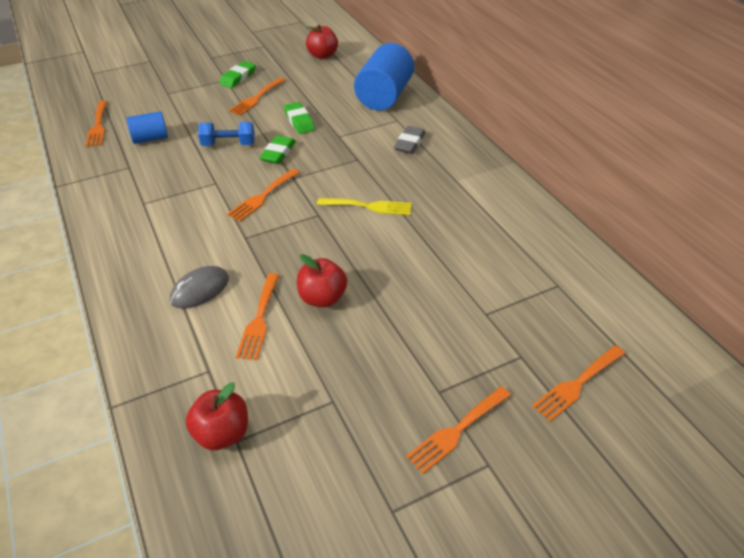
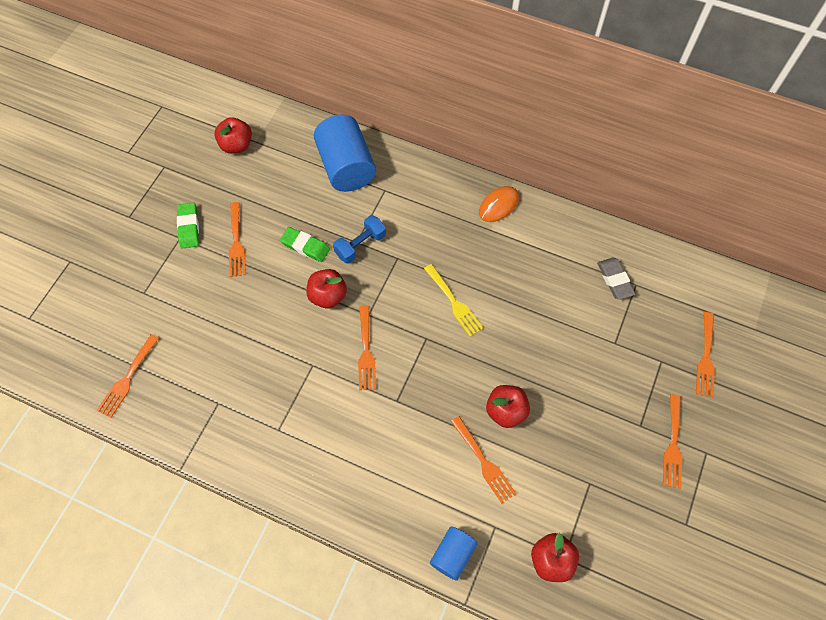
camera: 40 degrees left, 20 degrees up
(98, 126) = (127, 379): orange fork -> orange fork turned 75 degrees clockwise
(150, 138) = (197, 358): blue cylinder -> blue cylinder (452, 555)
(200, 290) = (417, 471): grey mouse -> none
(228, 144) = (275, 315): blue dumbbell -> blue dumbbell (360, 245)
(278, 153) = (328, 296): green eraser -> red apple
(369, 206) = (454, 302): yellow fork -> yellow fork turned 90 degrees clockwise
(409, 143) = (420, 211): grey eraser -> grey eraser (615, 280)
(482, 170) = (498, 205): none -> orange mouse

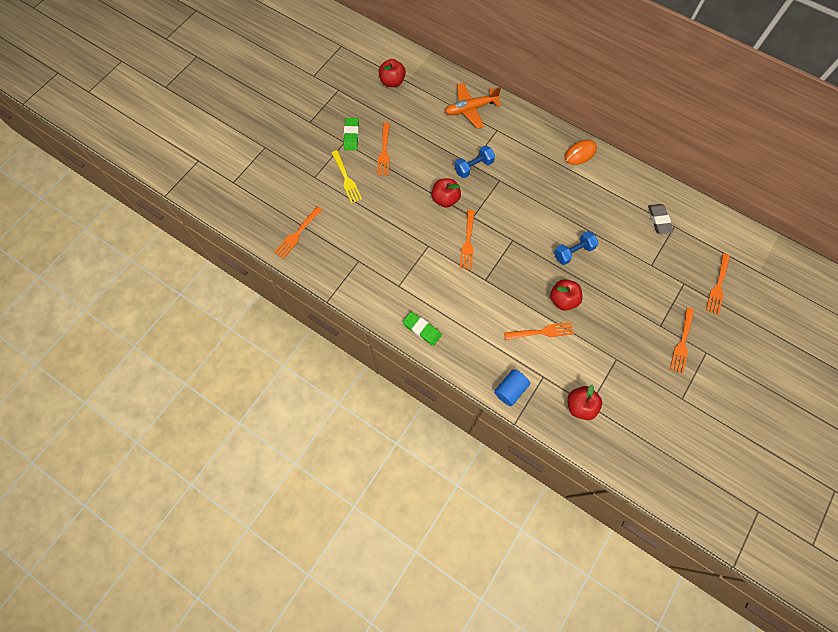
camera: 10 degrees right, 5 degrees up
(305, 246) = (433, 162): green eraser -> green eraser (422, 329)
(346, 167) = (470, 109): blue cylinder -> orange plane
(454, 302) = (536, 218): yellow fork -> yellow fork (346, 179)
(484, 462) = (542, 332): orange fork -> orange fork turned 75 degrees counterclockwise
(509, 342) = (573, 252): none -> blue dumbbell

